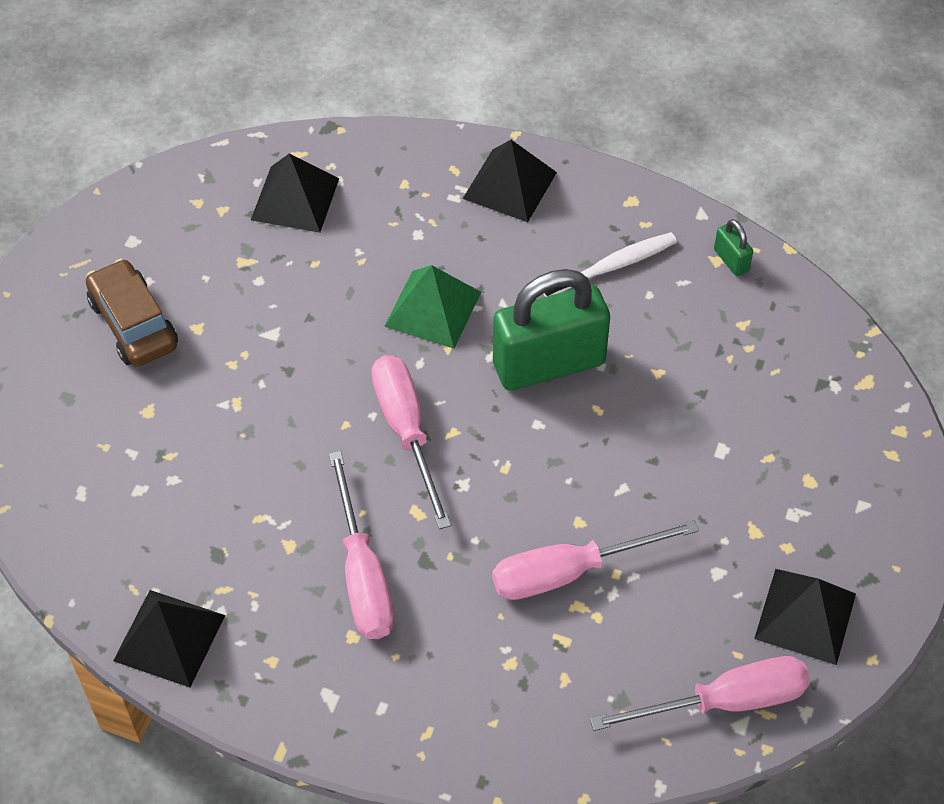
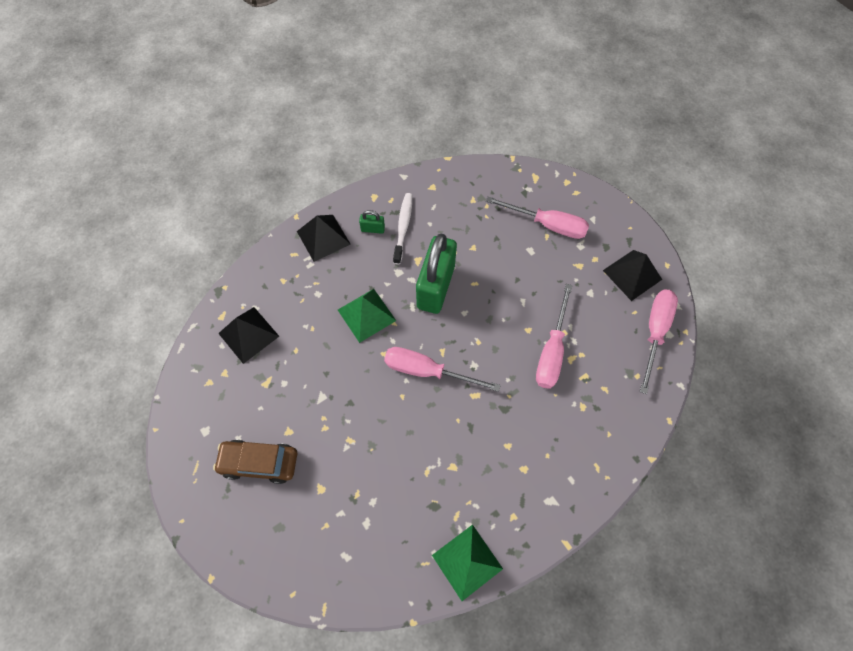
camera: 55 degrees left, 10 degrees up
(169, 637) = (467, 562): black pyramid -> green pyramid
(362, 574) = (493, 442): pink screwdriver -> pink screwdriver (547, 225)
(731, 260) = (437, 182): green padlock -> green padlock (373, 229)

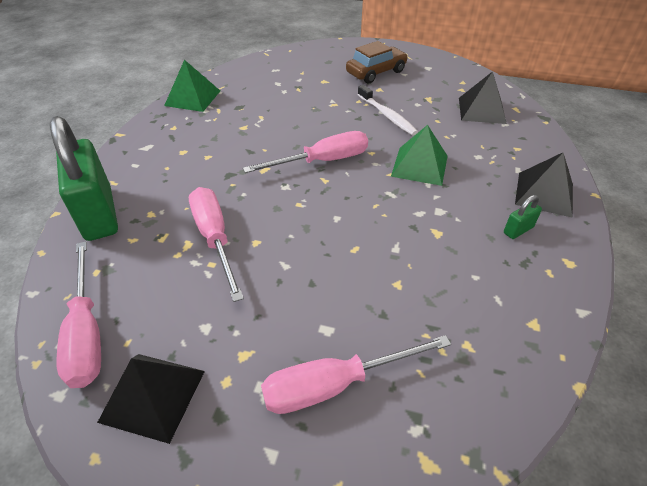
camera: 140 degrees right, 20 degrees down
(403, 227) = (494, 252): white toothbrush -> white toothbrush (387, 116)
(435, 287) = (389, 221): green padlock -> green padlock (99, 214)

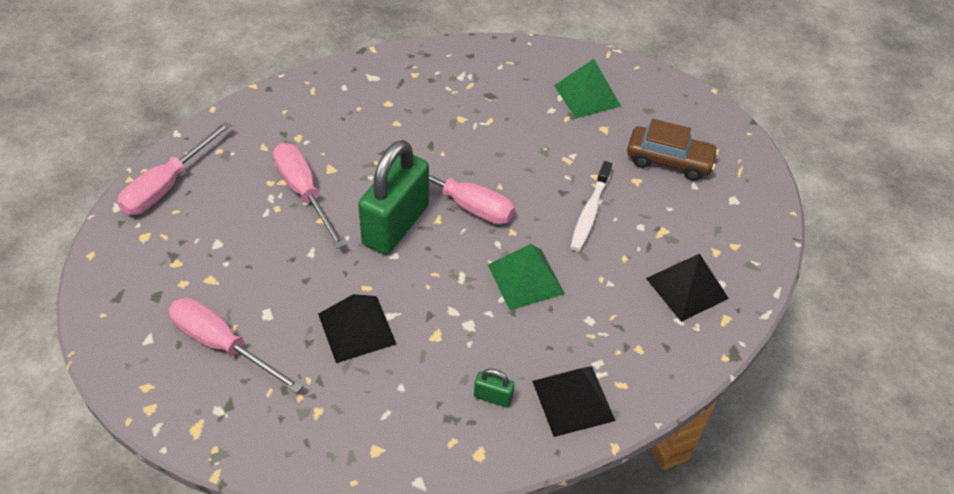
camera: 50 degrees right, 5 degrees up
(99, 214) = (272, 109): green padlock -> green padlock (396, 225)
(152, 395) = (147, 252): black pyramid -> black pyramid (357, 328)
(193, 98) = (470, 55): green pyramid -> green pyramid (587, 95)
(215, 238) = (304, 192): pink screwdriver -> pink screwdriver turned 60 degrees counterclockwise

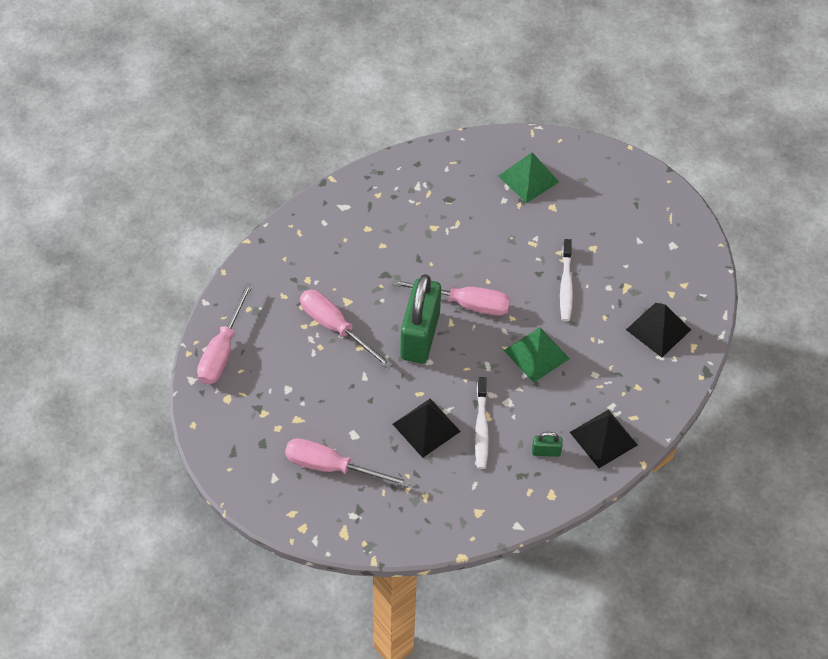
camera: 15 degrees left, 5 degrees up
(423, 347) = (481, 428): none -> white toothbrush
(669, 161) = (613, 223): brown car -> none

